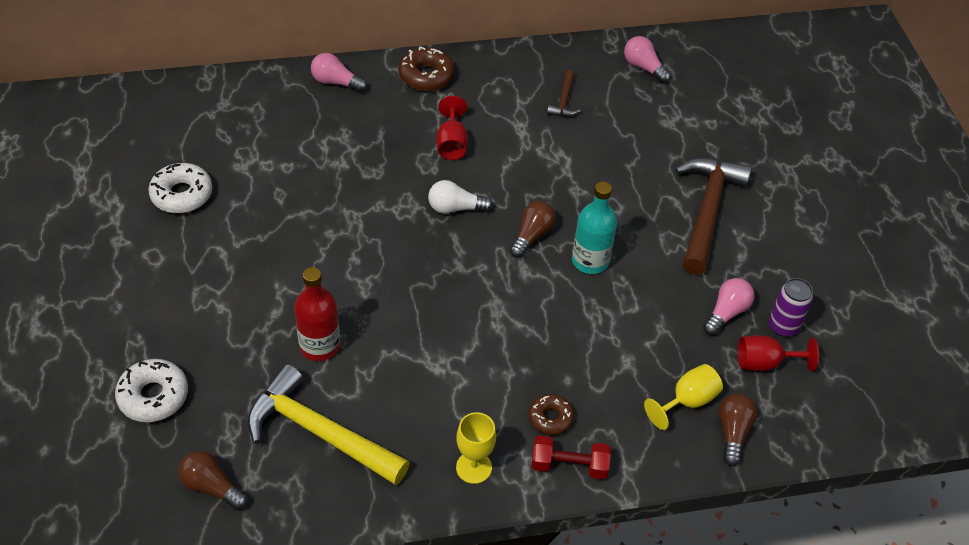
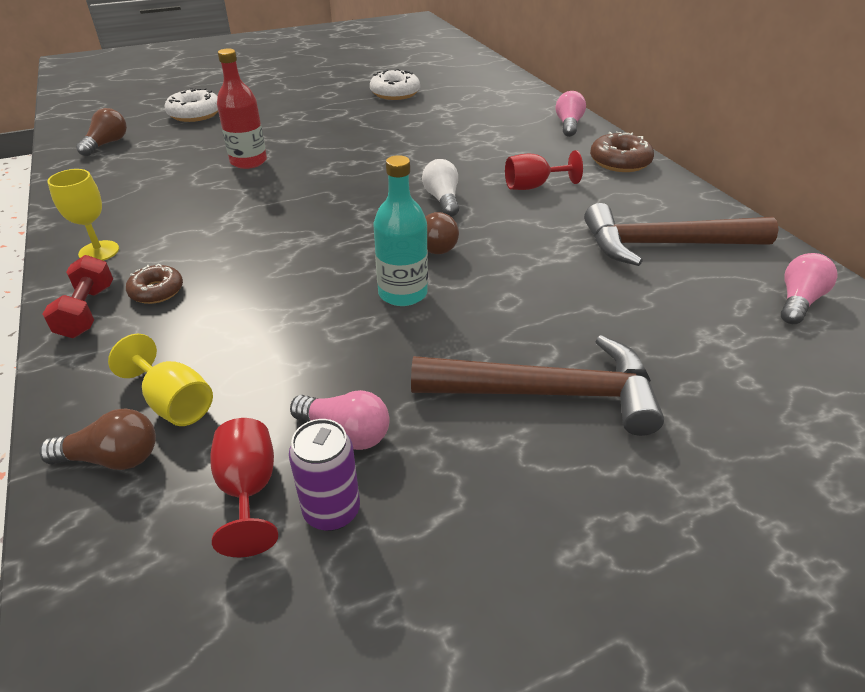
camera: 80 degrees right, 10 degrees down
(319, 432) = (153, 174): yellow hammer -> none
(564, 100) = (664, 245): brown hammer -> brown hammer, size x2.15

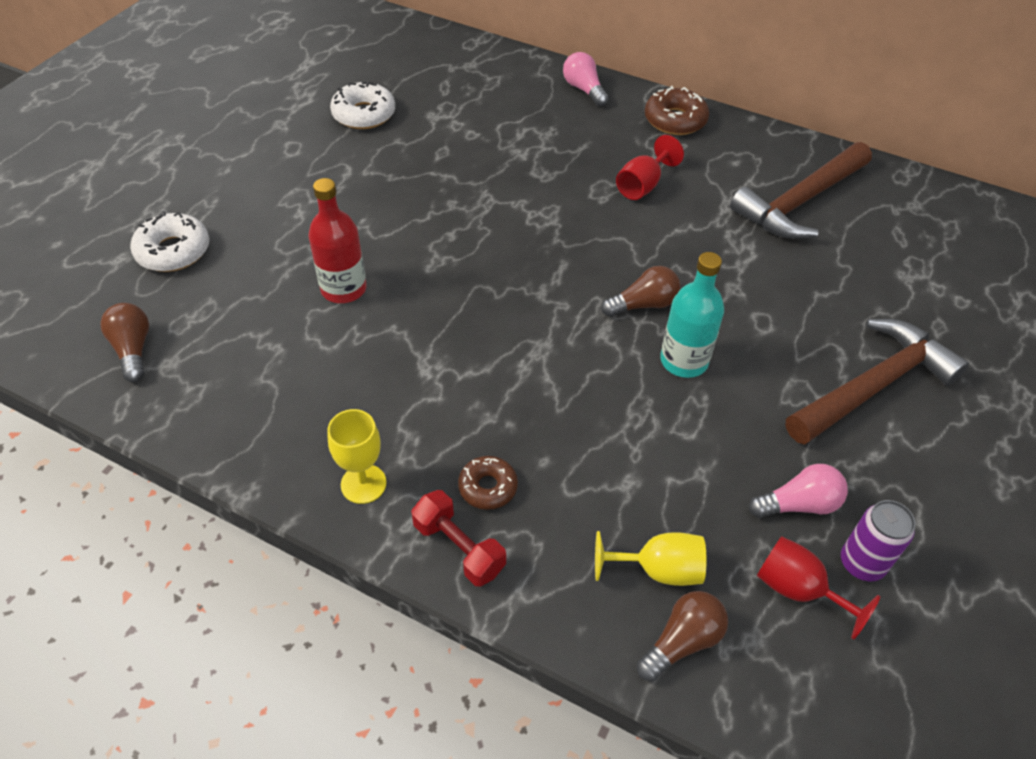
camera: 40 degrees left, 10 degrees up
(442, 199) = (590, 241): white light bulb -> none
(798, 301) = (924, 212): pink light bulb -> none

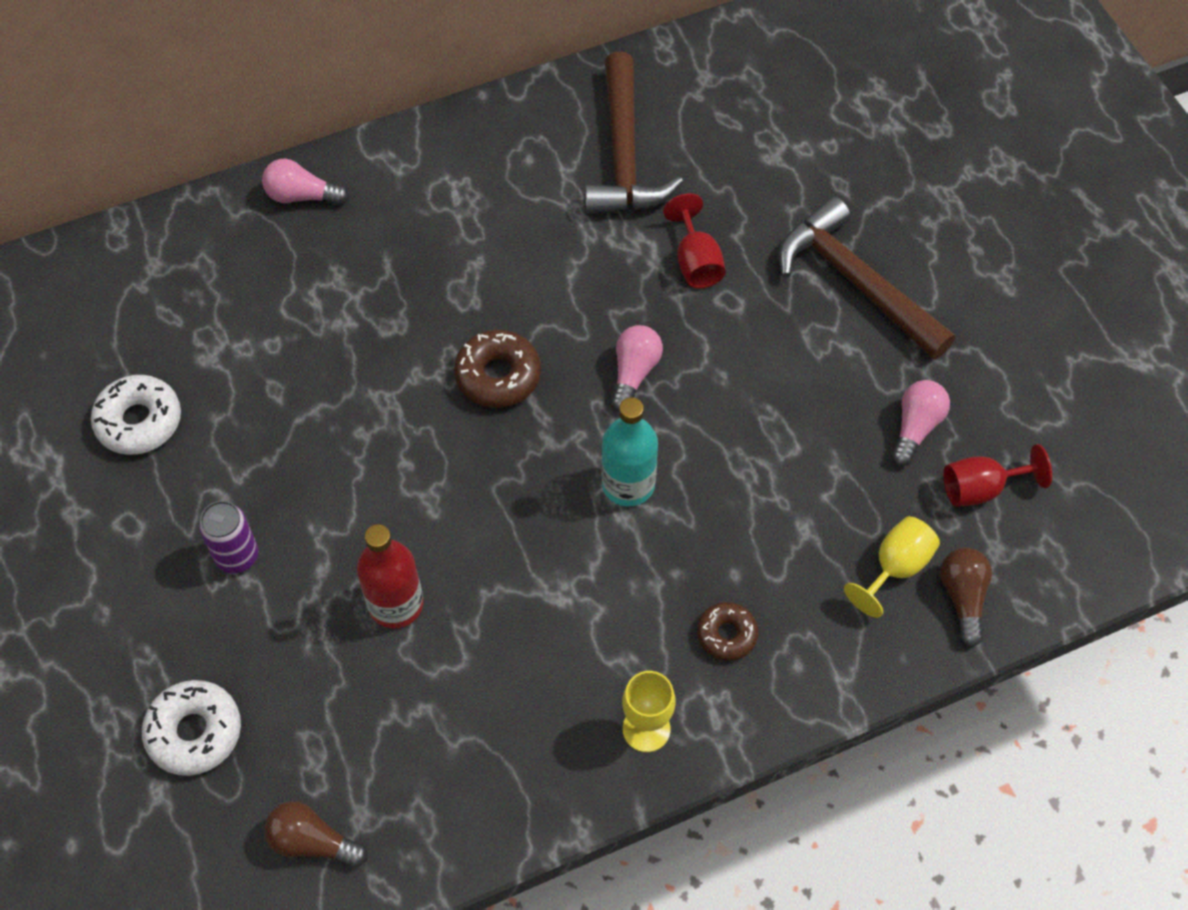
camera: 50 degrees left, 10 degrees up
(459, 548) = (767, 696): red dumbbell -> none
(642, 185) = (489, 257): red goblet -> red goblet (695, 262)
(643, 304) = (634, 373): brown light bulb -> pink light bulb
(675, 120) = (425, 158): brown donut -> brown donut (498, 376)
(684, 361) = (720, 392): turquoise bottle -> turquoise bottle (628, 484)
(861, 563) = (992, 430): purple can -> purple can (237, 556)
(873, 386) = (856, 282): brown hammer -> brown hammer turned 45 degrees counterclockwise

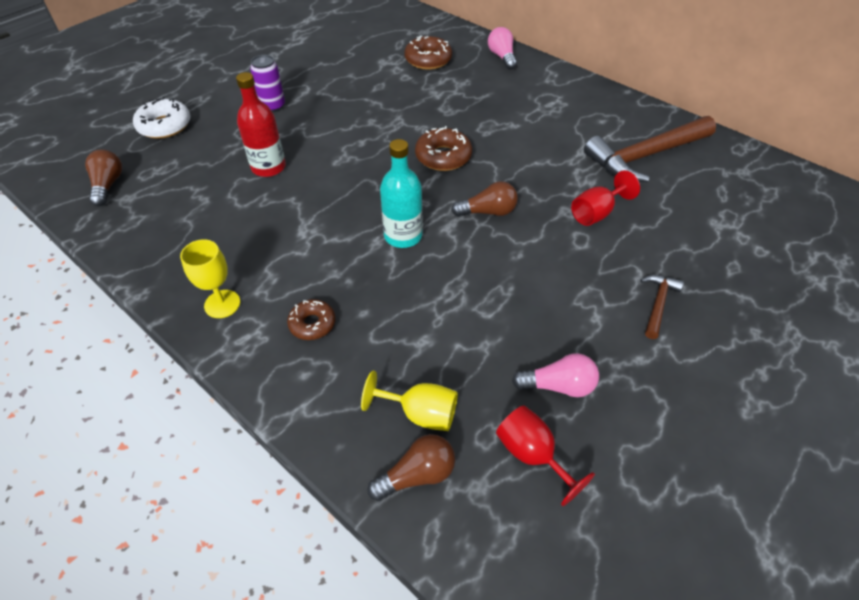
camera: 65 degrees right, 10 degrees down
(139, 421) = (334, 55): white donut -> none
(245, 295) = (428, 60): none -> brown donut
(634, 373) = (488, 212): pink light bulb -> brown light bulb
(856, 282) = (658, 304): brown hammer -> brown hammer, size x0.47

